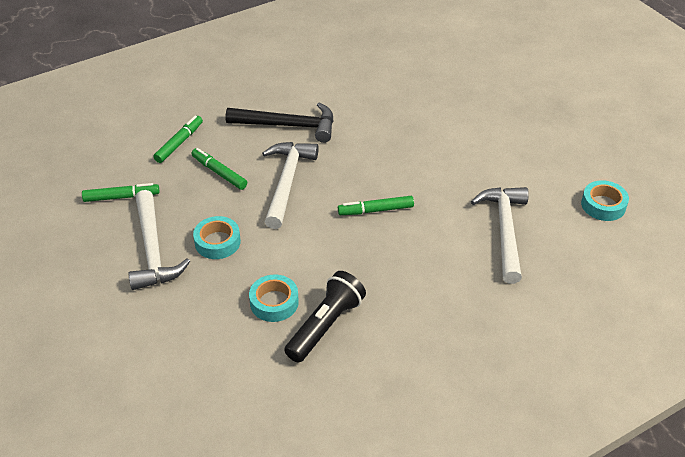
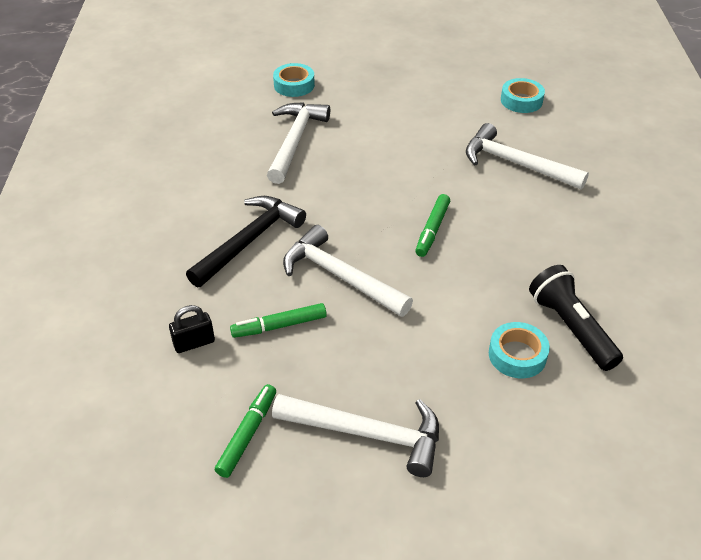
camera: 60 degrees left, 0 degrees up
(179, 143) = (194, 343): green marker -> black padlock
(217, 242) = (394, 369): turquoise tape -> turquoise tape (294, 85)
(415, 101) = (295, 141): none -> white hammer

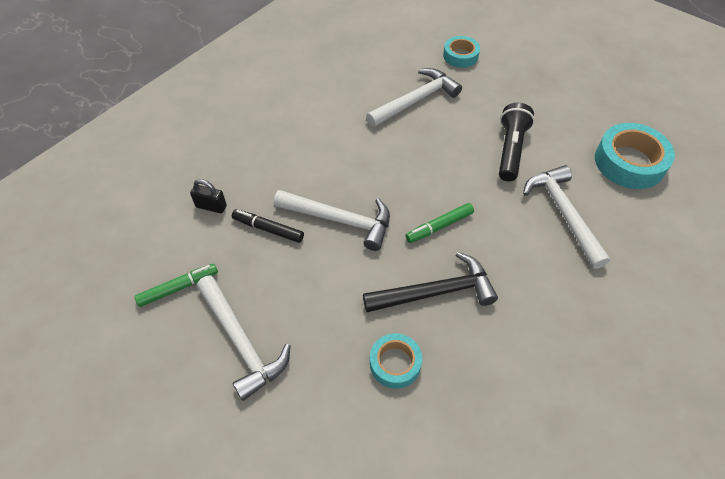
camera: 40 degrees right, 10 degrees up
(249, 241) = (311, 157): black hammer -> black hammer (435, 292)
(279, 326) = (268, 229): green marker -> black marker
(340, 276) = (340, 220): white hammer -> white hammer turned 120 degrees clockwise
(521, 101) = (629, 162): turquoise tape -> turquoise tape, size x1.68
(571, 328) = (458, 373): black flashlight -> black flashlight (510, 150)

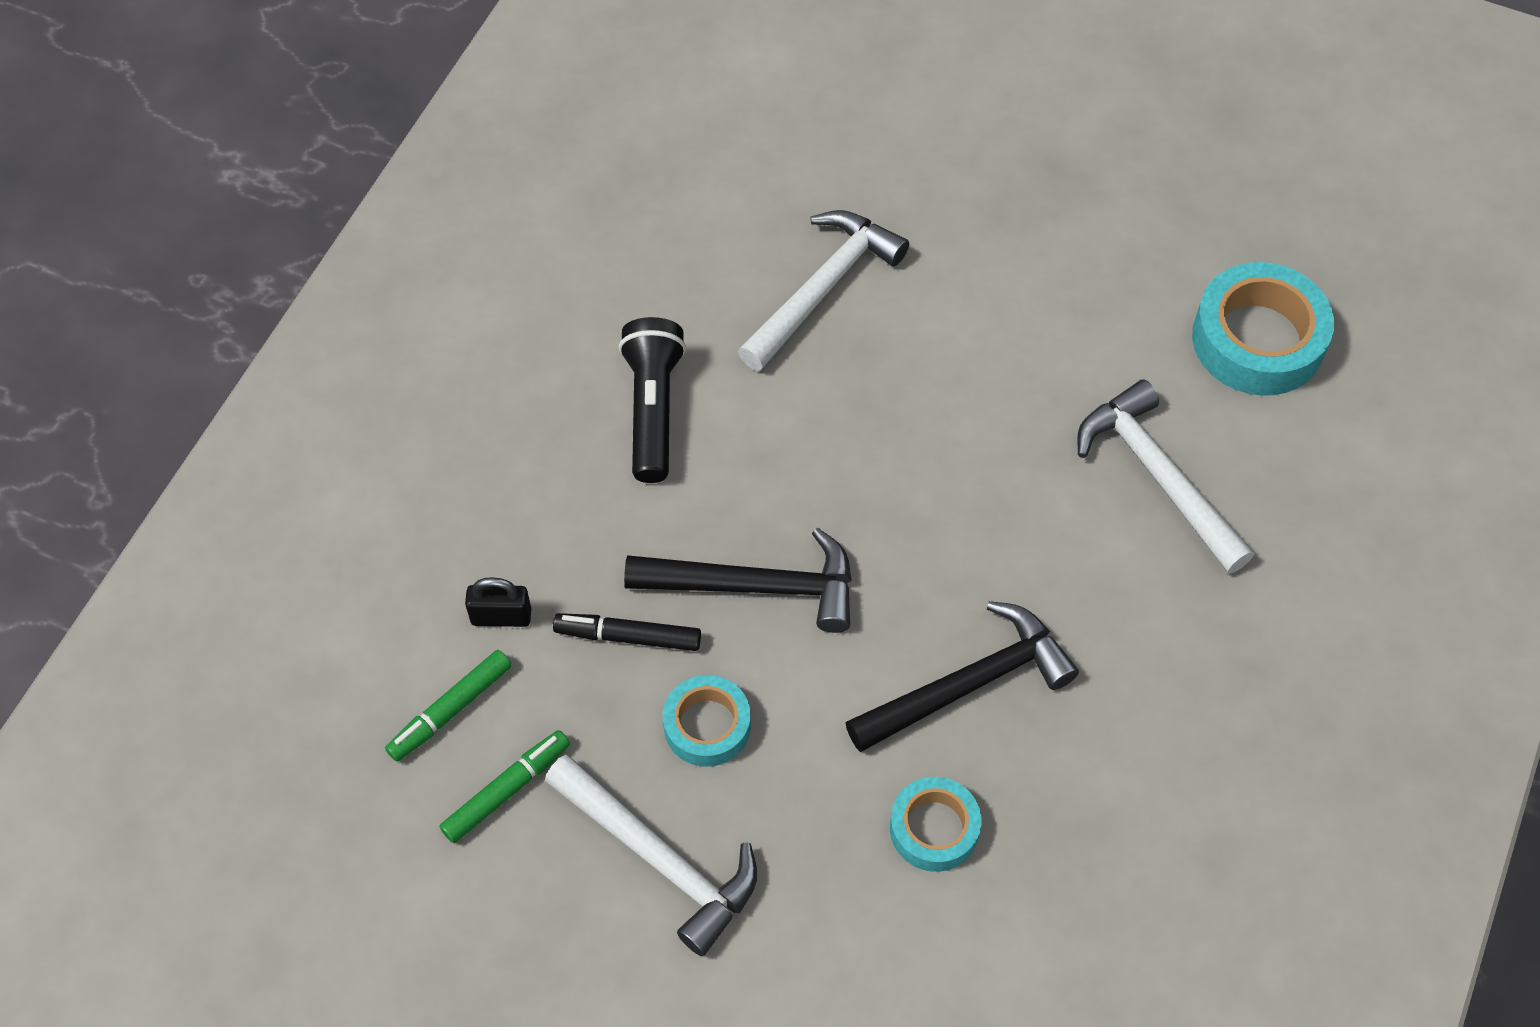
camera: 15 degrees left, 5 degrees up
(340, 220) = (756, 586): white hammer -> black hammer
(439, 226) = (942, 556): green marker -> green marker (451, 710)
(460, 56) = (884, 158): turquoise tape -> turquoise tape (707, 726)
(510, 150) = (1034, 362): black flashlight -> black flashlight (653, 410)

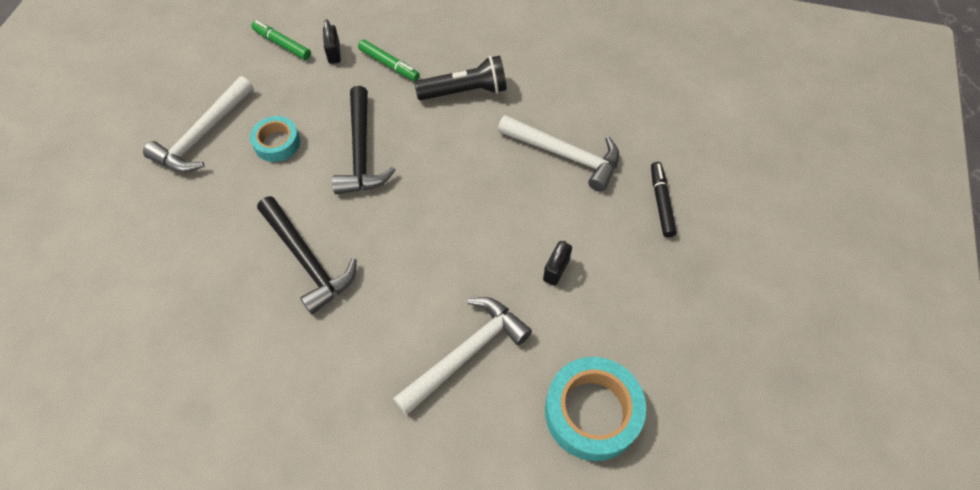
camera: 80 degrees right, 0 degrees up
(506, 790) = (240, 71): green marker -> green marker (389, 64)
(628, 637) = (326, 103): black marker -> black marker (661, 202)
(934, 828) = (217, 253): turquoise tape -> none
(1034, 340) = (556, 270): none -> black padlock

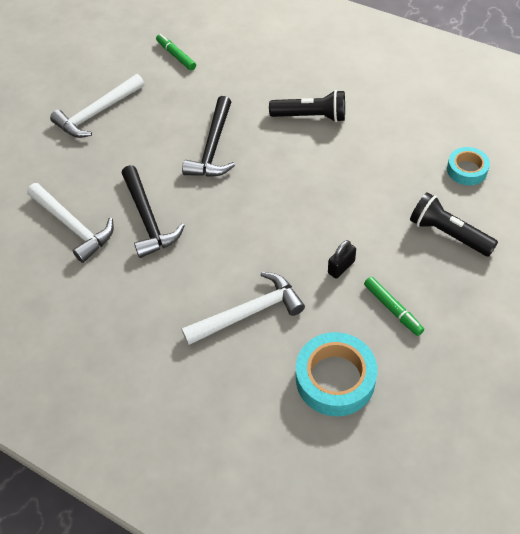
camera: 20 degrees right, 5 degrees down
(277, 143) = (150, 129): turquoise tape -> turquoise tape (466, 170)
(334, 53) = (214, 69): black padlock -> none
(389, 64) = (255, 85): green marker -> green marker (393, 309)
(565, 155) = (378, 181): white hammer -> white hammer (73, 226)
(661, 202) = (448, 234): black marker -> black flashlight

